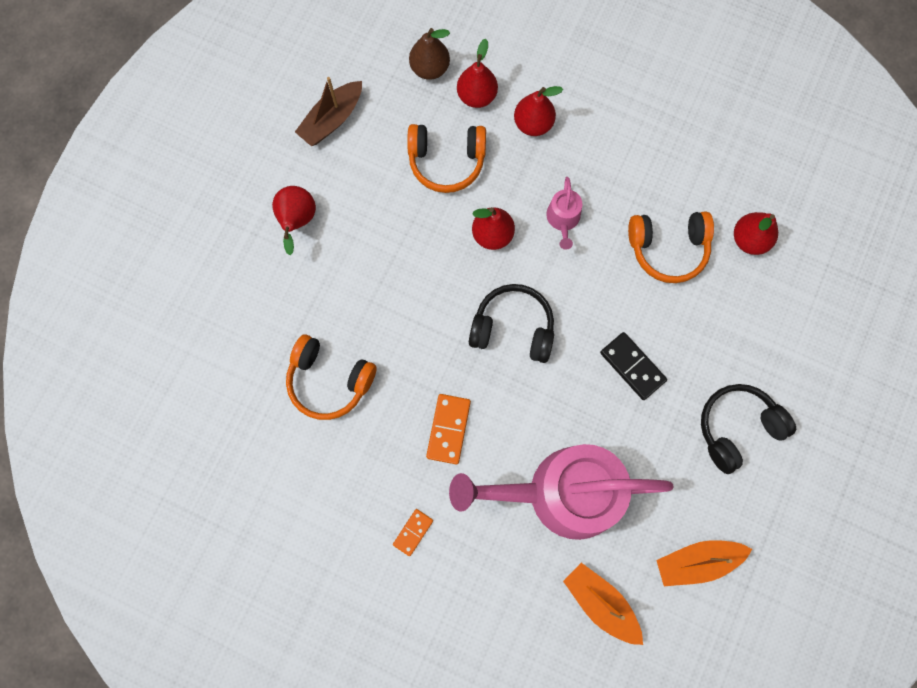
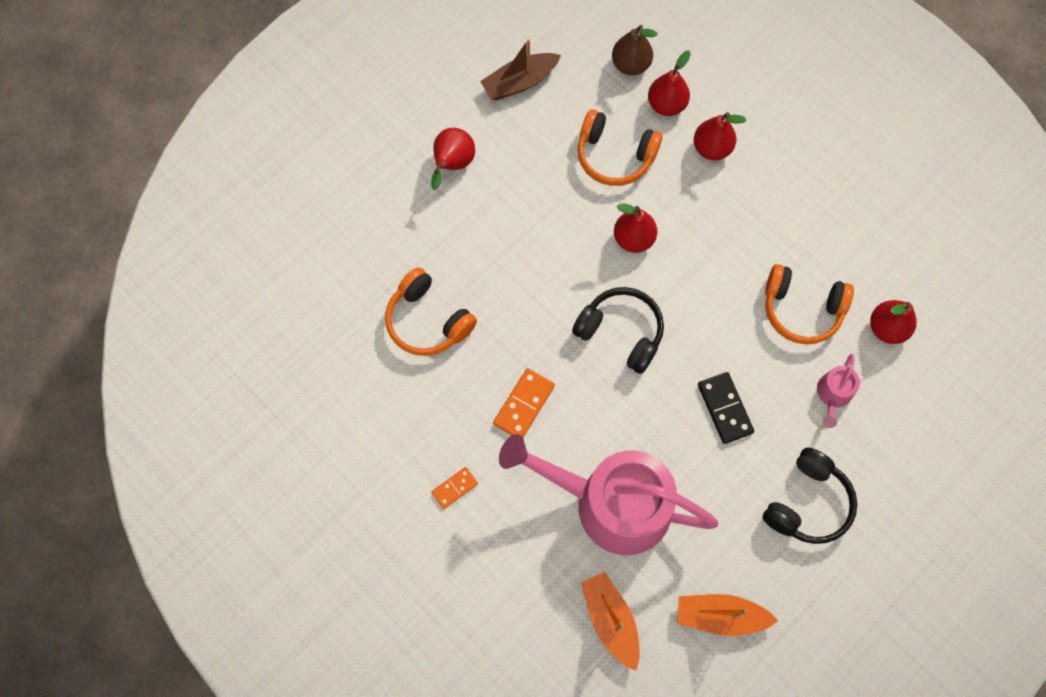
camera: 20 degrees right, 5 degrees down
(563, 219) = (708, 247): pink watering can -> pink watering can (833, 394)
(737, 428) = (808, 503): black headphones -> black headphones turned 135 degrees clockwise

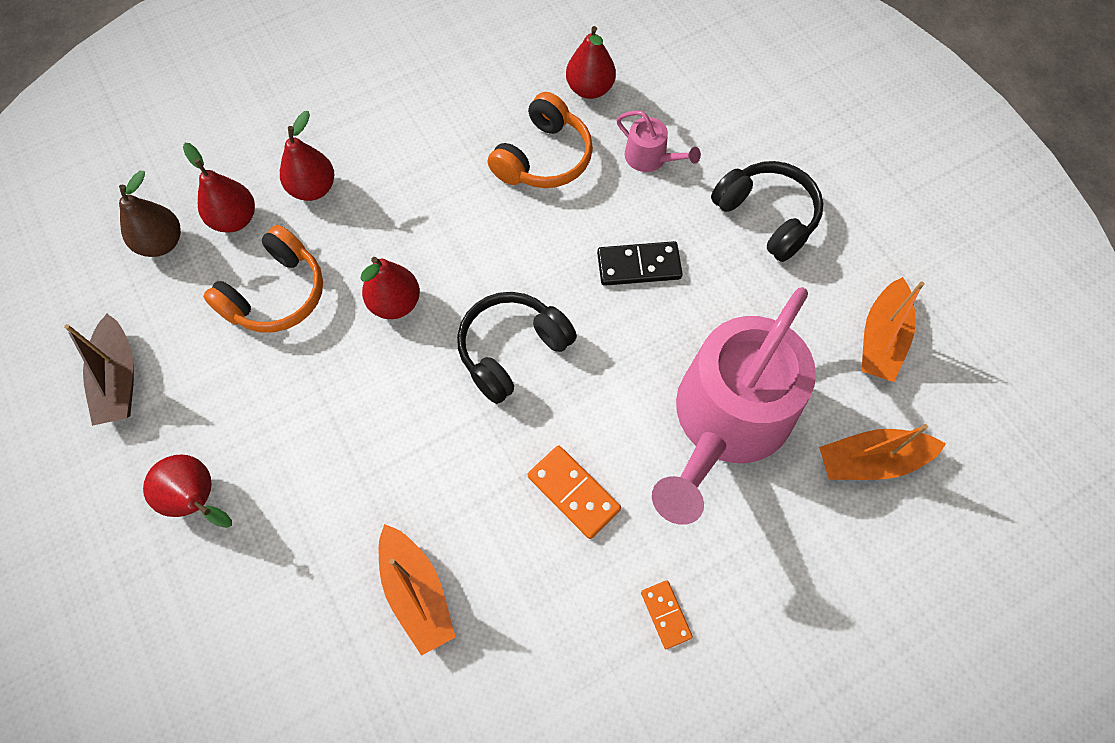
camera: 75 degrees left, 5 degrees down
(428, 321) = (417, 592): orange headphones -> orange boat

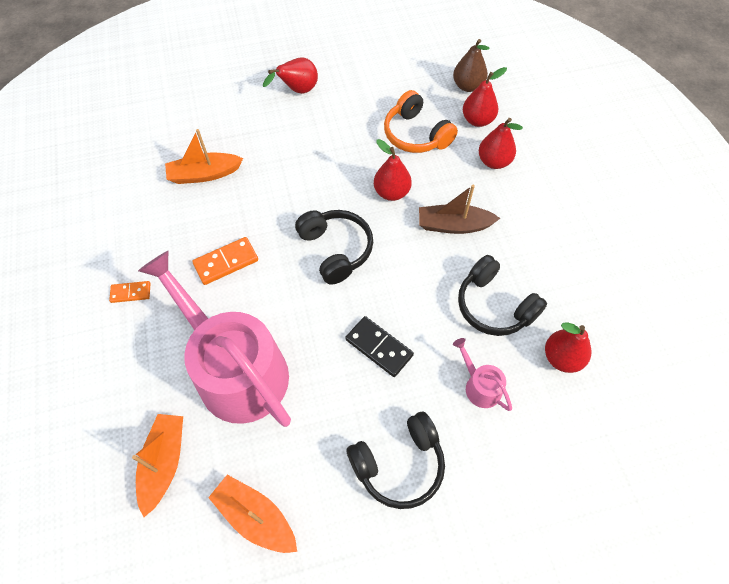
camera: 105 degrees right, 5 degrees down
(119, 379) = (381, 64): brown boat -> brown boat (453, 225)
(544, 158) = (494, 306): orange headphones -> black headphones
(639, 265) = (379, 347): black domino -> black domino turned 60 degrees counterclockwise
(650, 158) = (480, 386): pink watering can -> pink watering can turned 90 degrees clockwise

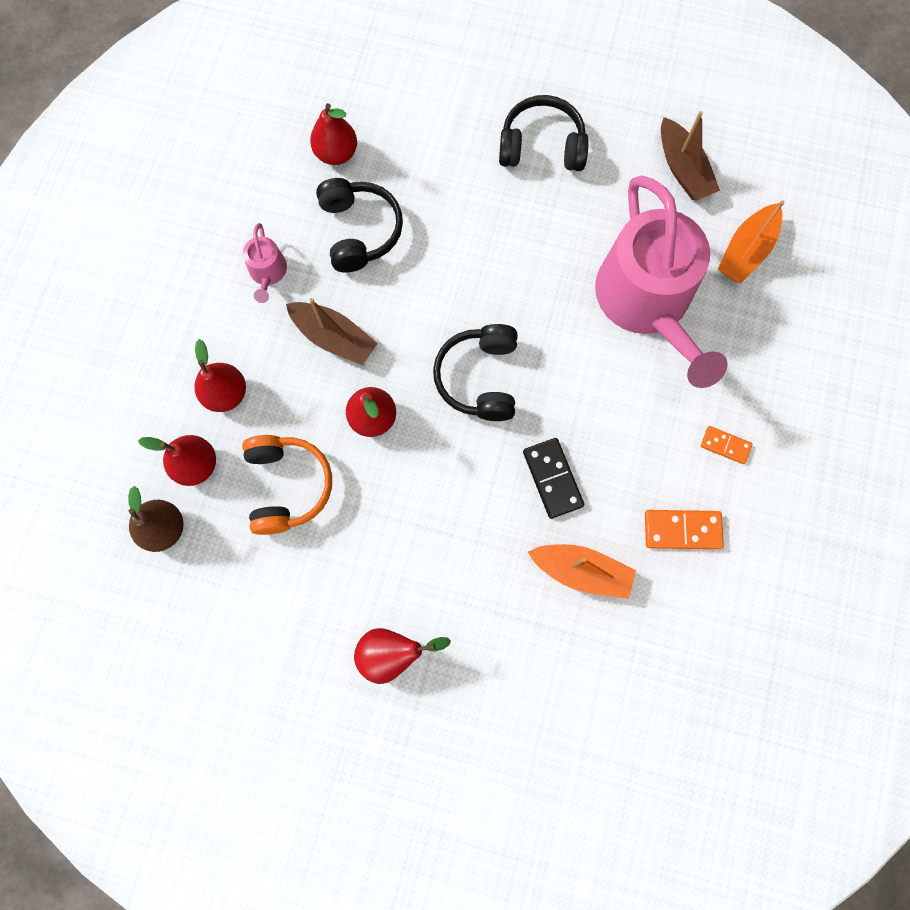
camera: 150 degrees left, 15 degrees up
(226, 262) = (607, 427): orange domino -> orange domino (682, 530)
(255, 517) = (683, 169): orange boat -> brown boat
(379, 347) = (498, 251): black domino -> black domino (552, 478)
(480, 386) = (429, 169): pink watering can -> pink watering can (268, 272)

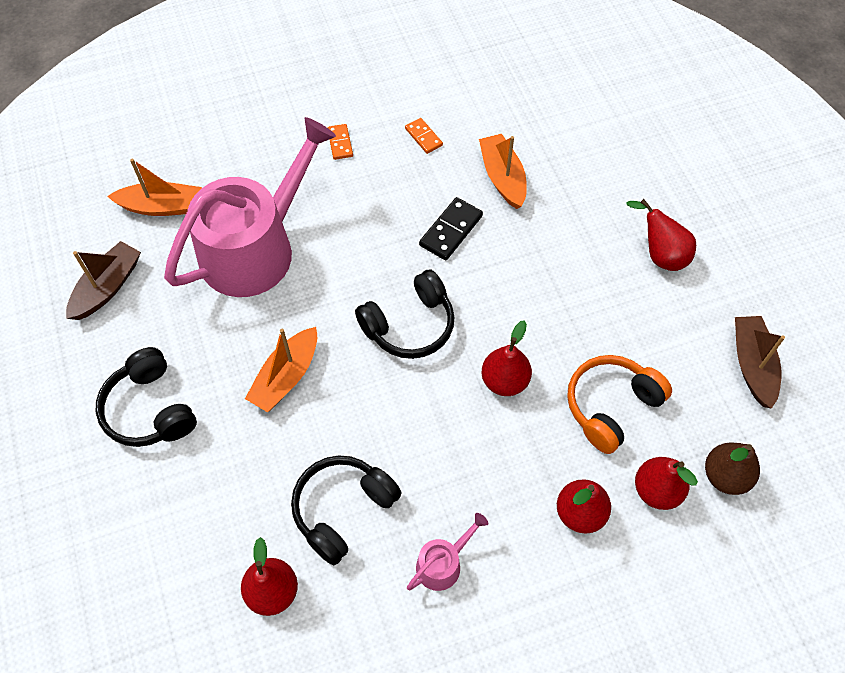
camera: 125 degrees left, 15 degrees down
(334, 338) = (460, 459): brown boat -> brown boat (752, 365)
(500, 255) = (286, 377): none -> orange boat
(682, 530) = (423, 137): orange domino -> orange domino, size x0.63

